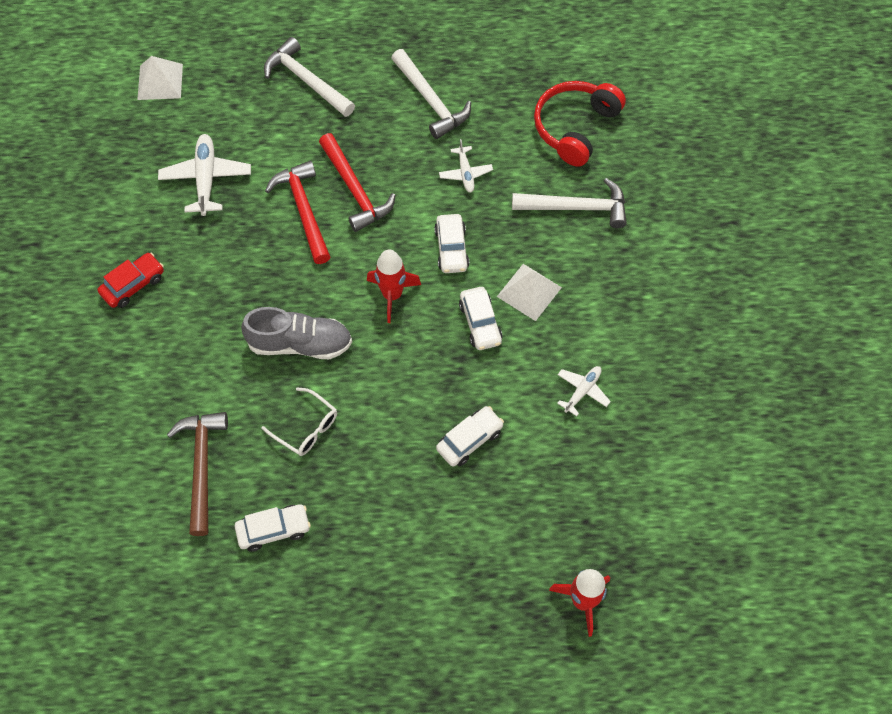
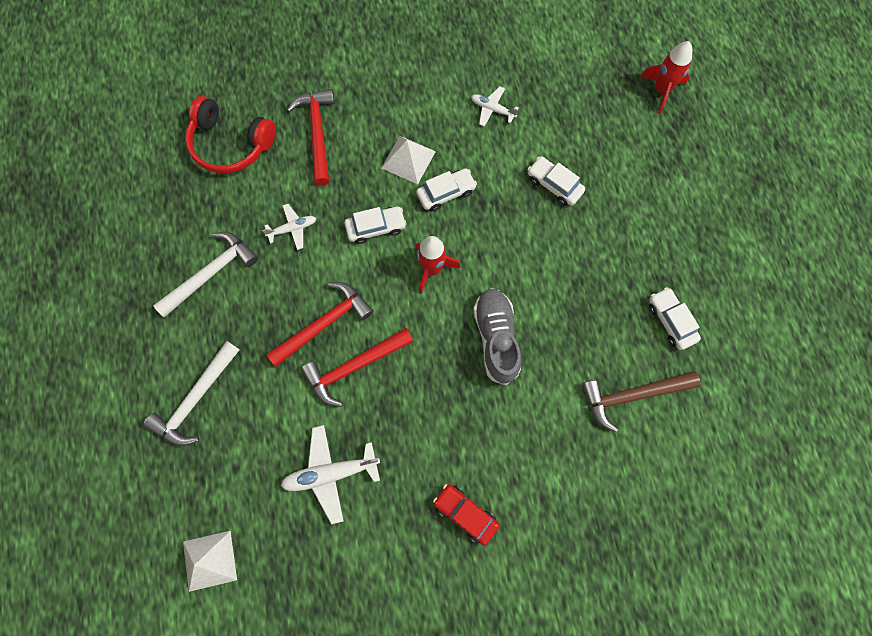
camera: 100 degrees left, 10 degrees up
(306, 428) = (575, 315): white glasses -> none
(576, 208) = (318, 133): white hammer -> red hammer

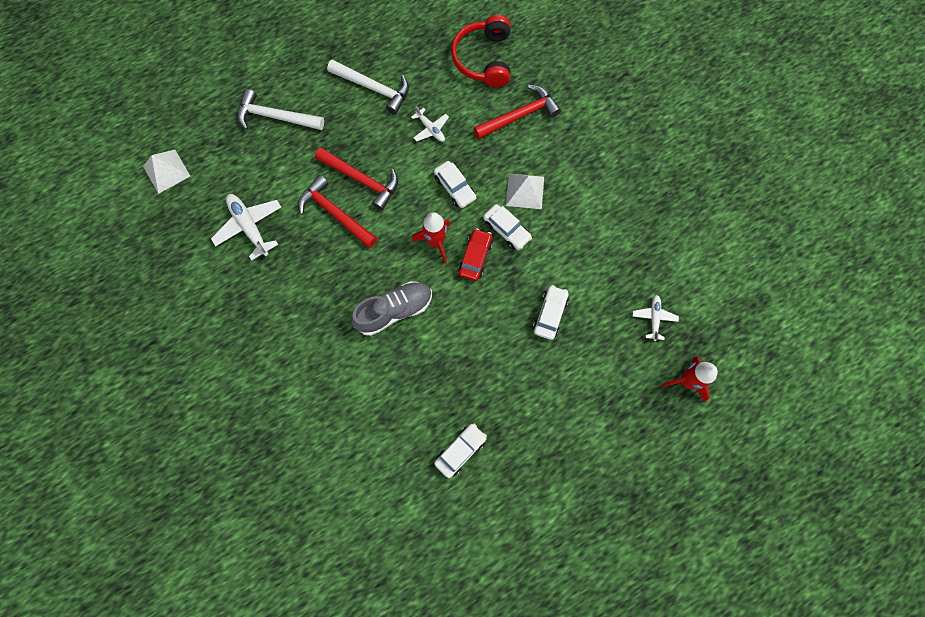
camera: 70 degrees right, 0 degrees up
(465, 513) = (247, 333): red car -> red car (475, 257)
(492, 109) = (601, 241): white plane -> white plane (654, 318)
(632, 395) = (382, 435): brown hammer -> none

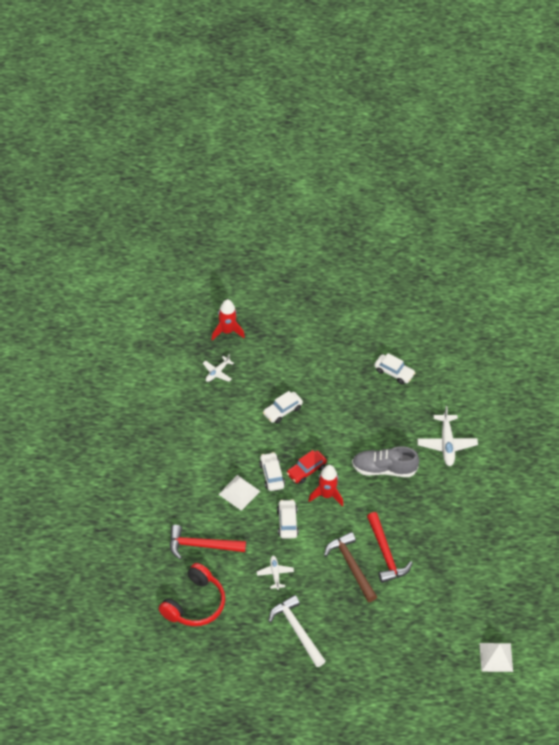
camera: 150 degrees left, 20 degrees down
(249, 227) = (454, 579): white plane -> white plane (446, 444)
(275, 117) = (388, 652): white hammer -> none
(362, 180) = (351, 566): red hammer -> brown hammer
(460, 451) = (394, 372): white car -> white car turned 135 degrees counterclockwise

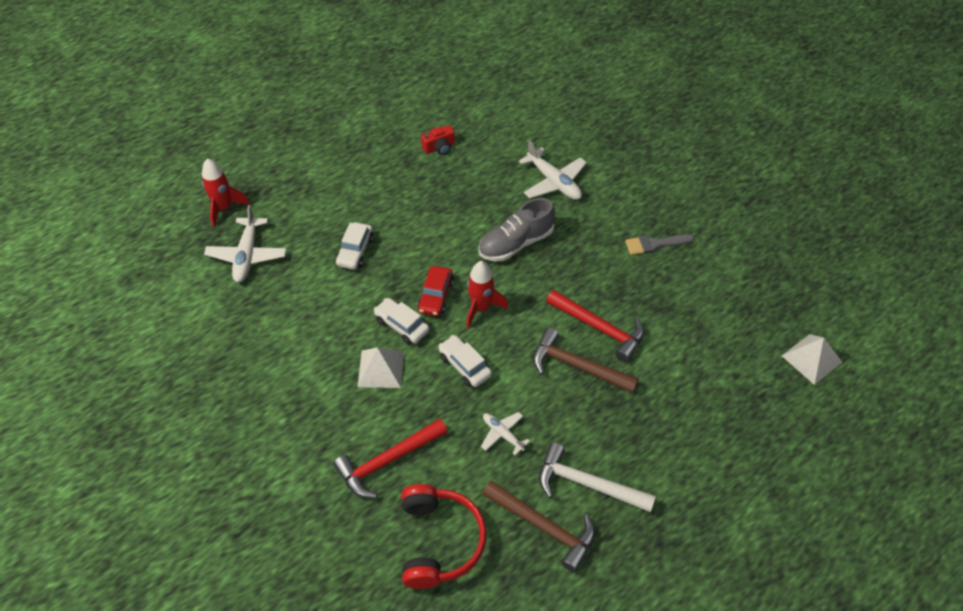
camera: 35 degrees left, 0 degrees up
(217, 372) = (247, 255): white plane -> white plane, size x1.70
(254, 635) = (544, 527): none -> brown hammer
(394, 372) = (439, 147): white car -> red camera
(471, 526) = (654, 244): none -> grey brush

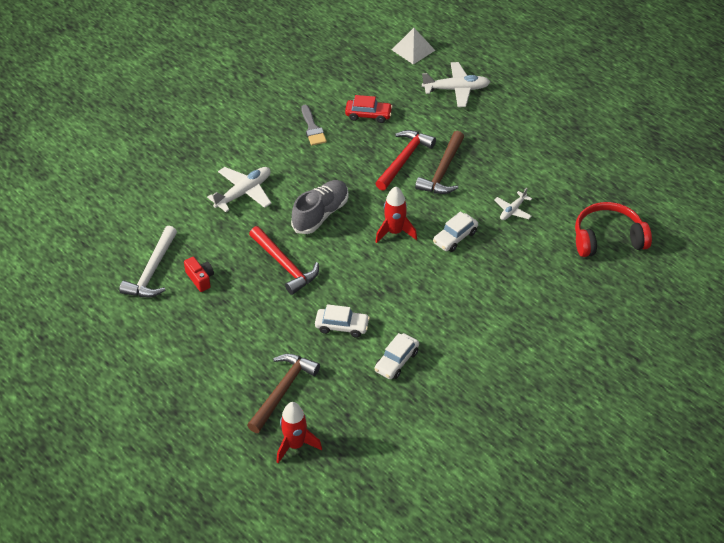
camera: 95 degrees left, 5 degrees down
(247, 255) = (357, 411): white plane -> white plane (456, 89)
(380, 369) = (468, 291): white pyramid -> none
(387, 461) = (552, 275): red hammer -> red hammer (284, 265)
(402, 325) = (421, 282): white car -> white car (396, 361)
(435, 296) = (386, 263): red car -> red car (368, 115)
(516, 243) = (320, 214): grey shoe -> grey shoe turned 105 degrees counterclockwise
(544, 527) = (581, 184): brown hammer -> brown hammer (283, 391)
(587, 483) = (542, 163): white hammer -> white hammer (152, 271)

